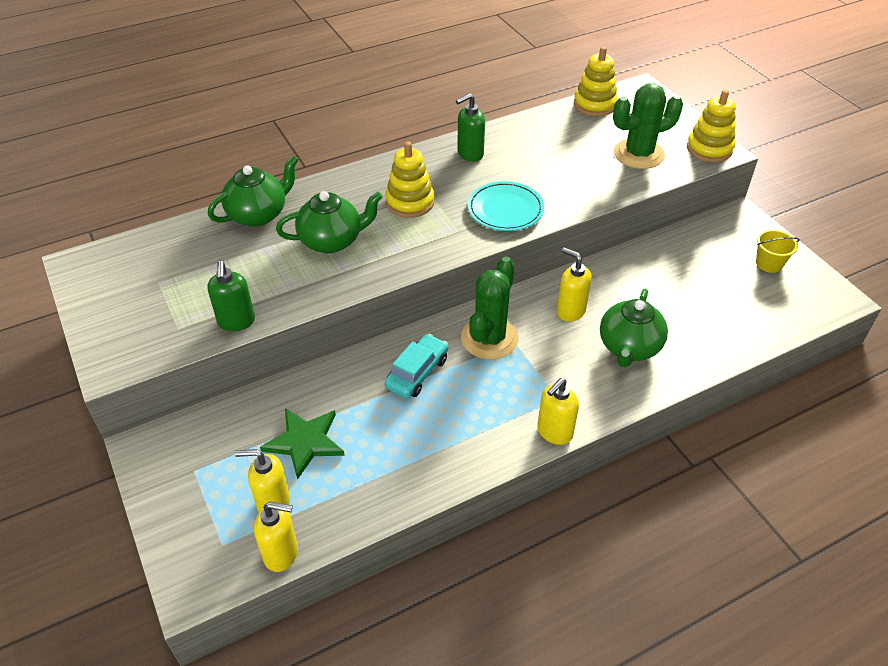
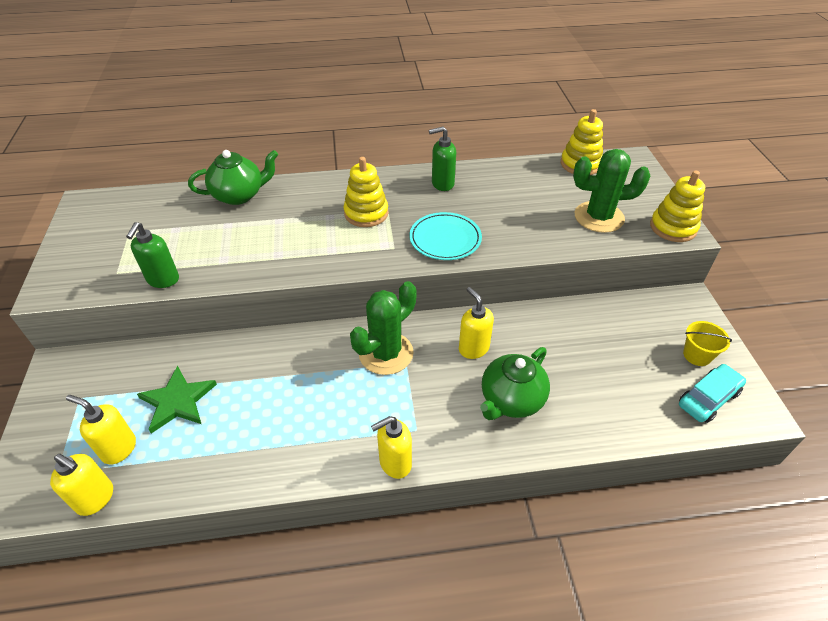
camera: 20 degrees right, 0 degrees up
(332, 241) = (282, 231): green teapot -> none
(417, 373) = (306, 367): turquoise car -> turquoise car (708, 398)

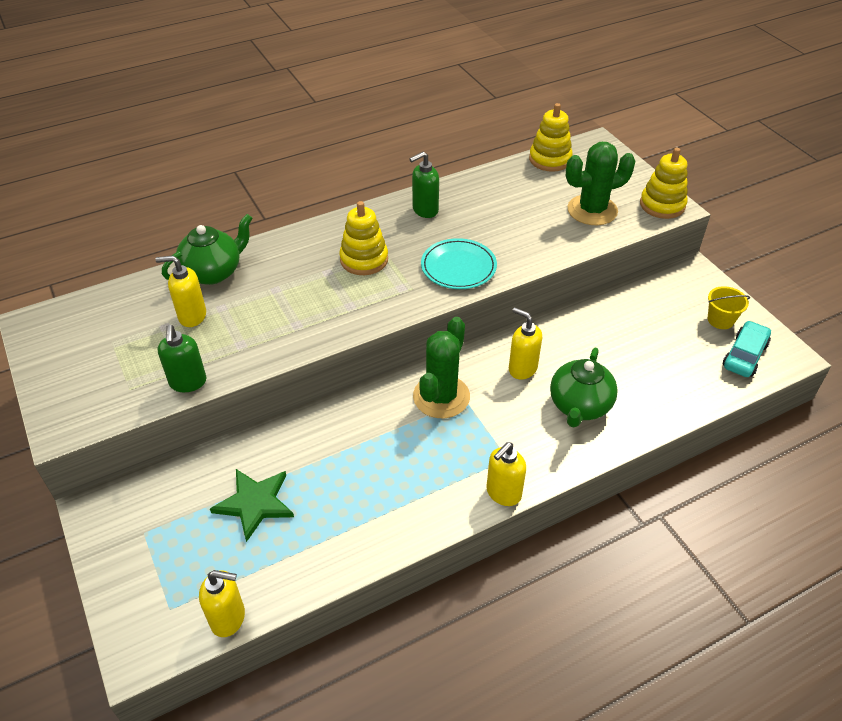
camera: 20 degrees left, 0 degrees up
(119, 449) = (221, 566): yellow soap dispenser -> yellow soap dispenser (192, 316)

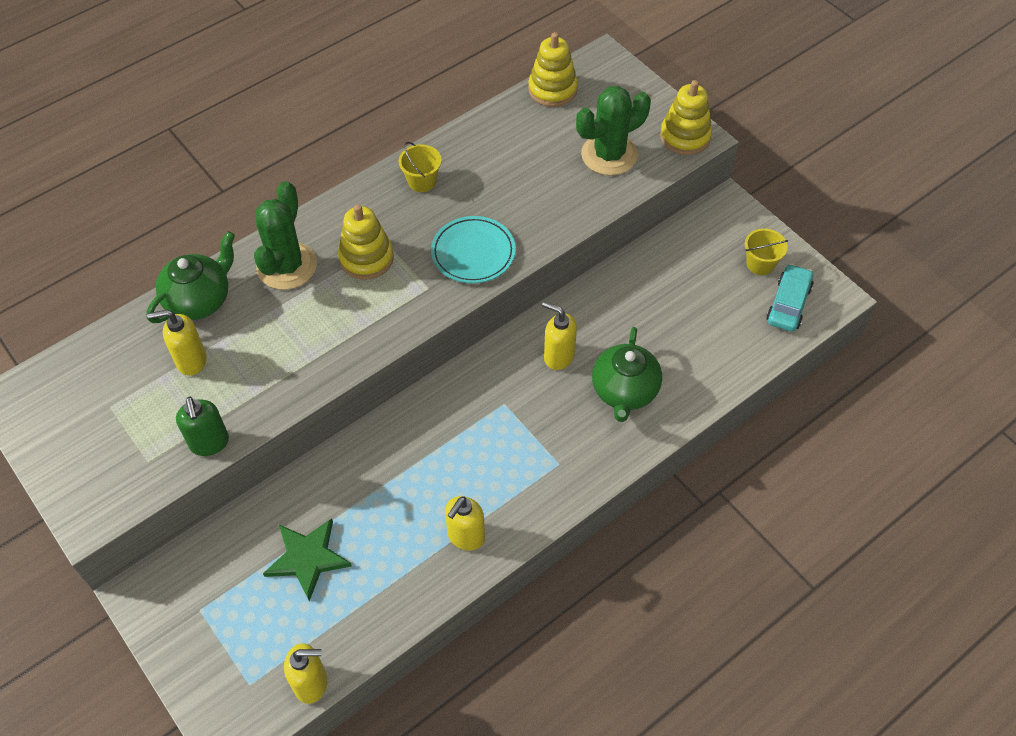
camera: 10 degrees left, 10 degrees up
(425, 210) = (422, 181): green soap dispenser -> yellow bucket
(441, 397) = (478, 404): green cactus -> green cactus (287, 266)
(503, 493) = (560, 503): yellow soap dispenser -> yellow soap dispenser (465, 536)

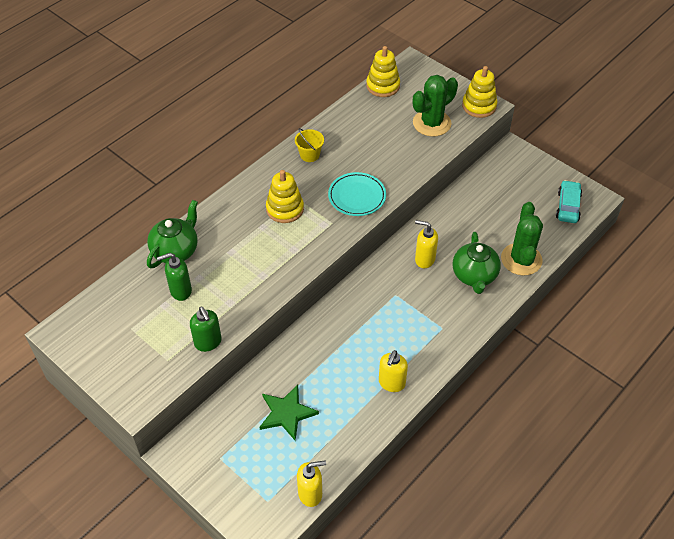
camera: 10 degrees left, 5 degrees down
(191, 361) = (180, 291): yellow soap dispenser -> green soap dispenser
(287, 266) = (231, 221): green cactus -> green cactus (521, 259)
(760, 264) = (543, 183): yellow bucket -> none

